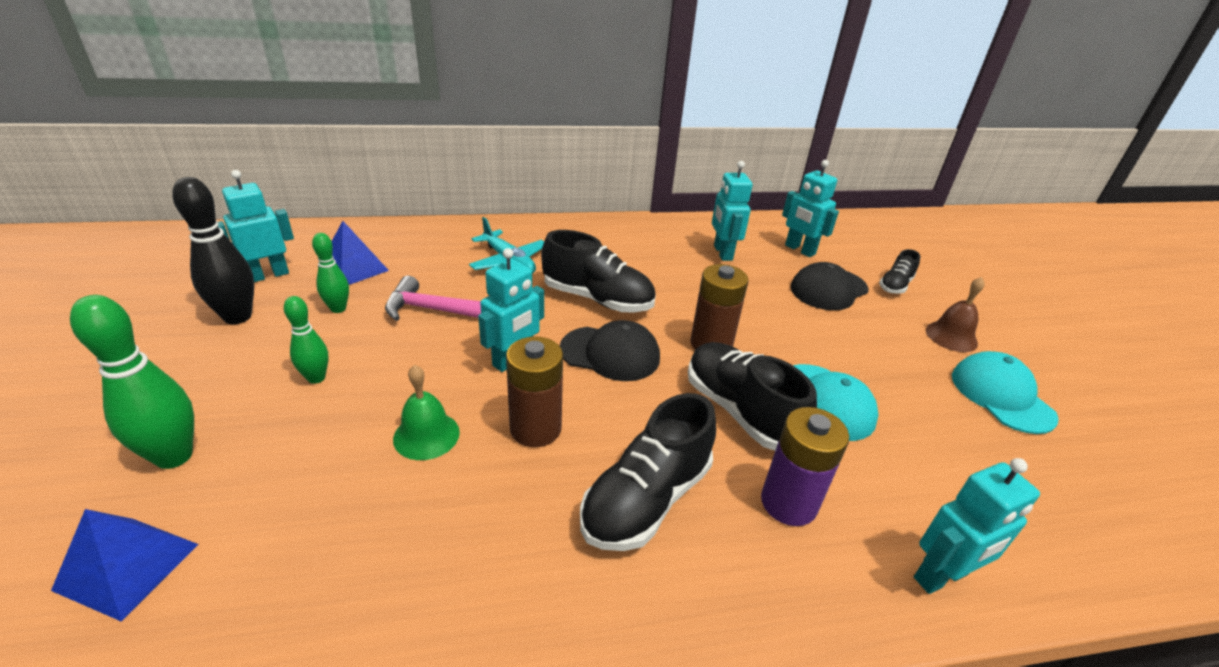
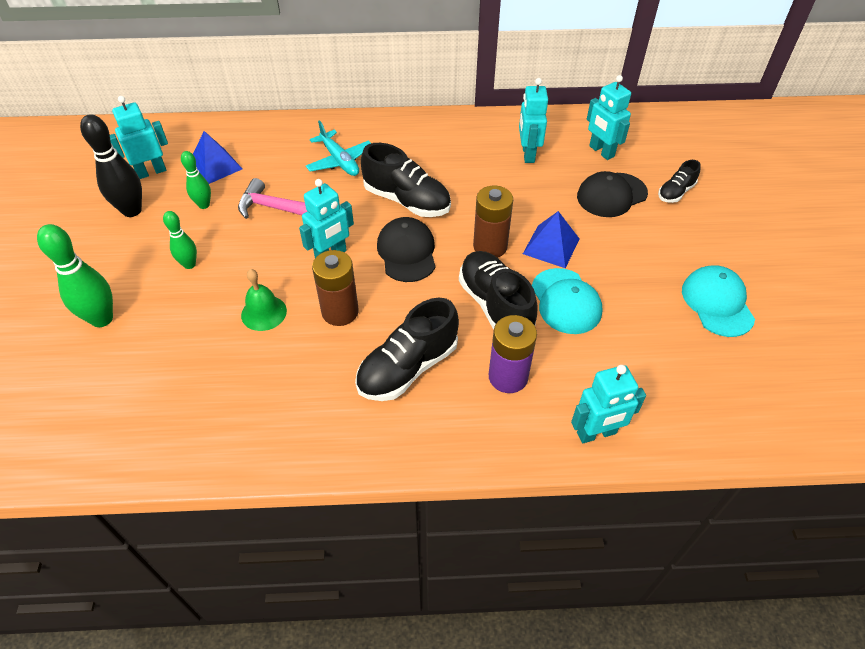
camera: 10 degrees right, 15 degrees up
(127, 566) = (85, 387): blue pyramid -> blue pyramid (551, 246)
(610, 353) = (407, 252): black cap -> black cap turned 120 degrees counterclockwise
(951, 336) = (702, 246): brown bell -> none

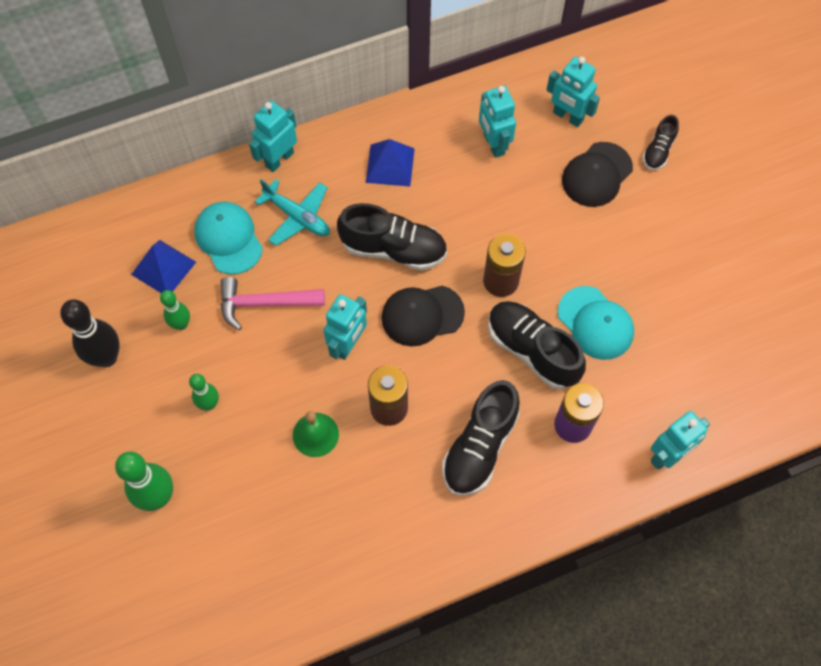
camera: 20 degrees left, 15 degrees up
(151, 172) = (96, 299): turquoise robot -> turquoise robot (279, 159)
(407, 252) = (422, 315): black cap -> black cap turned 75 degrees counterclockwise
(551, 246) = (559, 261): blue pyramid -> blue pyramid (390, 165)
(717, 303) = (732, 278): turquoise cap -> turquoise cap (228, 238)

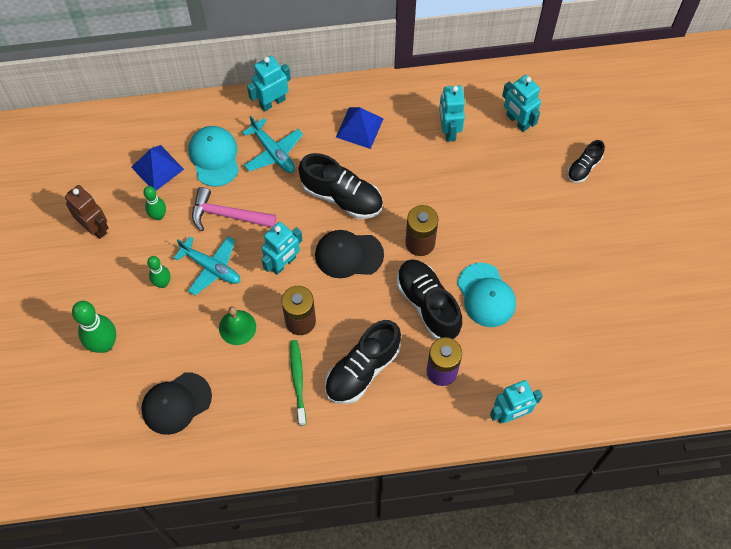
camera: 15 degrees right, 0 degrees up
(106, 357) = (95, 227): black bowling pin -> brown robot
(263, 370) = (211, 267): none -> turquoise plane
(407, 480) = (298, 380): none -> green toothbrush
(596, 175) = (526, 175): black cap -> black cap (176, 403)

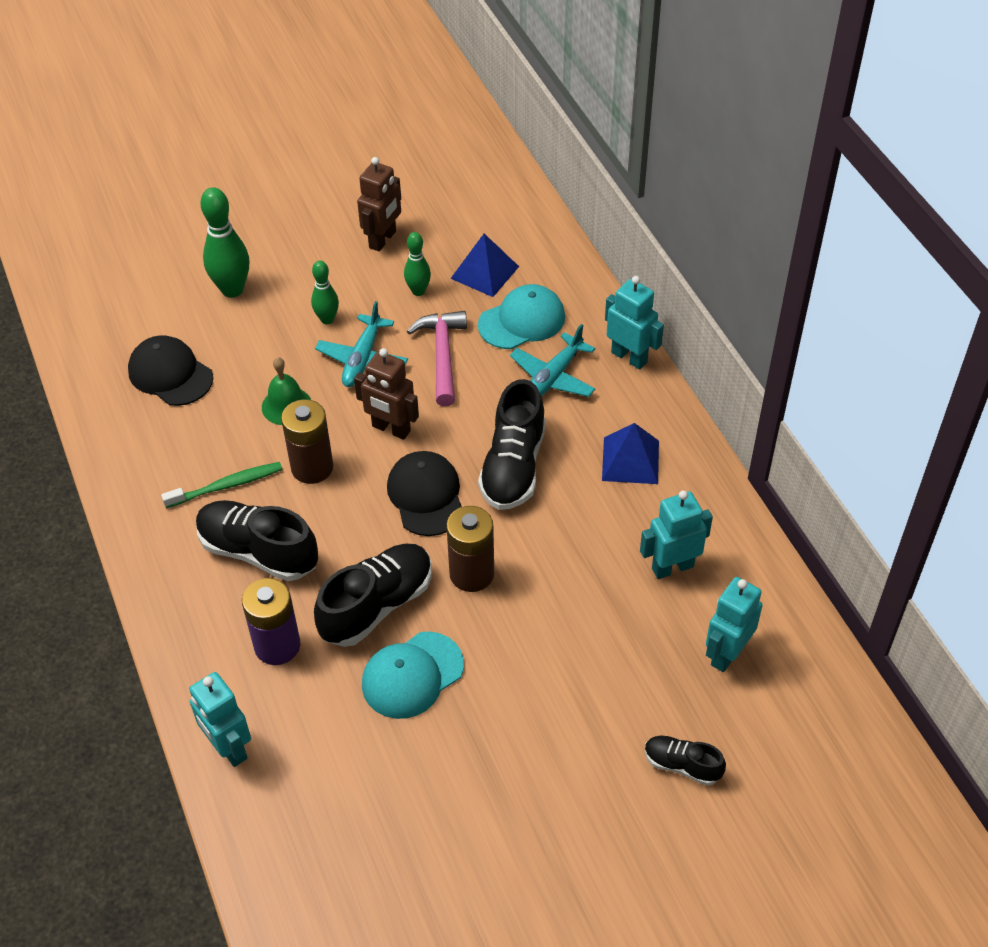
camera: 75 degrees right, 15 degrees down
(283, 263) = (391, 429): turquoise robot -> brown robot

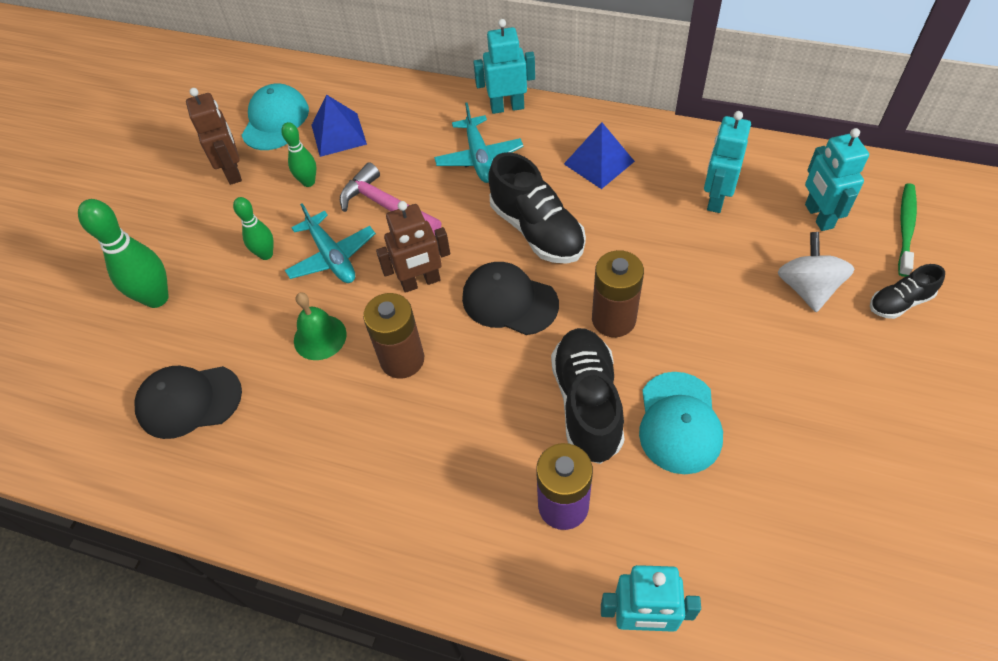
camera: 45 degrees left, 5 degrees up
(226, 486) = (355, 435): green toothbrush -> green toothbrush (905, 228)
(258, 552) = (450, 456): black shoe -> none
(522, 321) = (408, 142): turquoise cap -> turquoise cap (275, 120)
(633, 689) = (807, 288): none -> white spinning top

